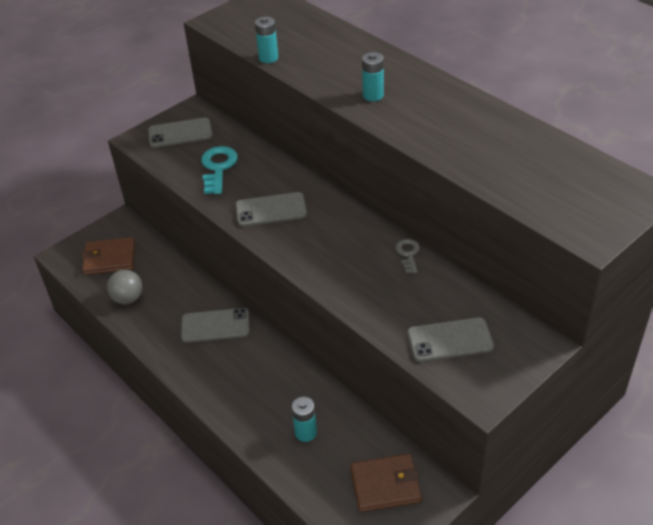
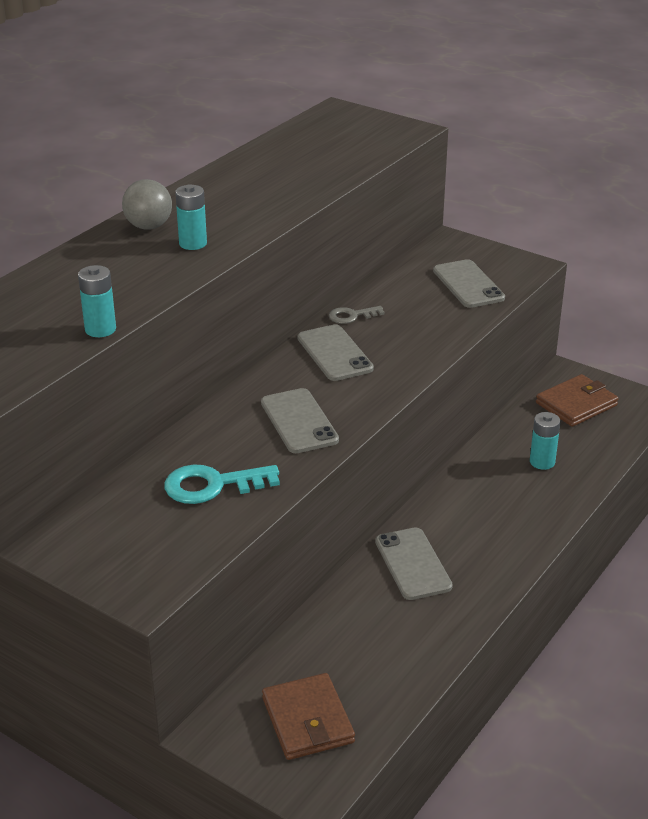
camera: 105 degrees left, 10 degrees down
(128, 298) = (390, 670): grey ball -> grey ball (149, 226)
(180, 133) = (123, 545): grey phone -> grey phone (334, 353)
(385, 485) = (576, 404): brown wallet -> brown wallet turned 75 degrees clockwise

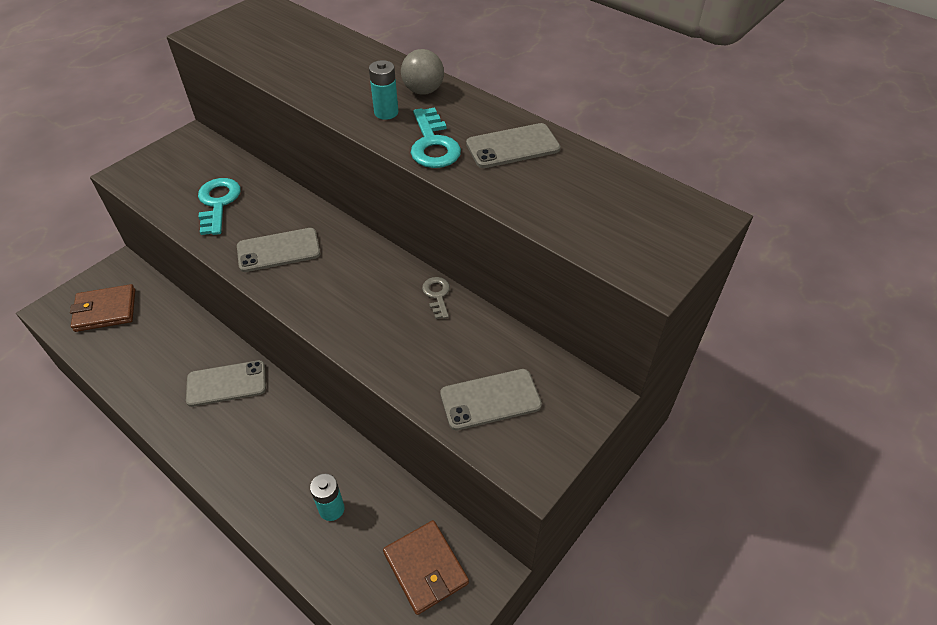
camera: 95 degrees right, 15 degrees up
(100, 329) = (264, 73): turquoise battery -> none
(251, 216) = (433, 144): none -> turquoise key
(334, 353) = (374, 278): grey phone -> grey phone (512, 146)

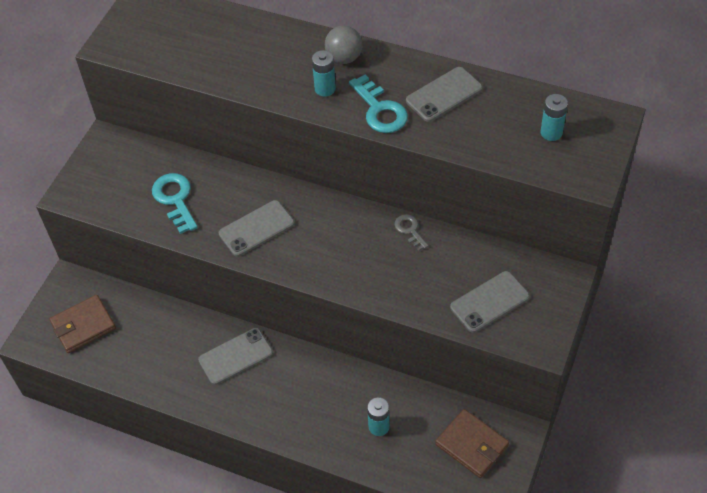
camera: 15 degrees left, 5 degrees up
(622, 212) = (551, 133): none -> turquoise battery

